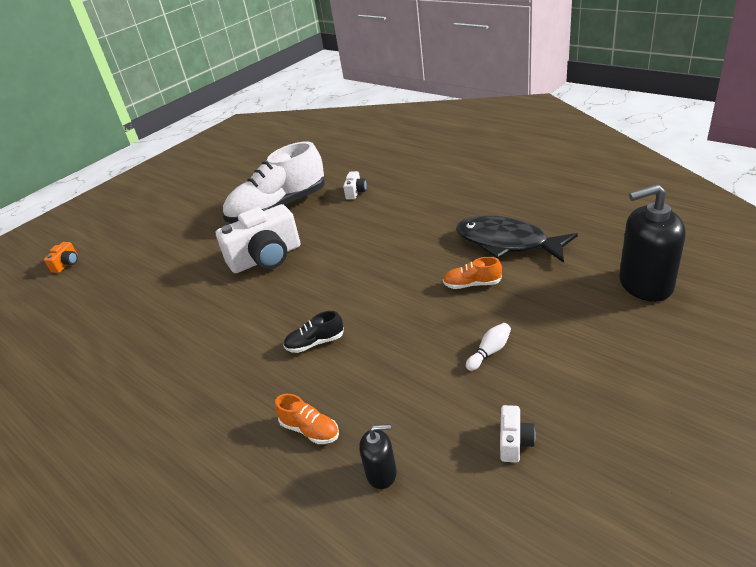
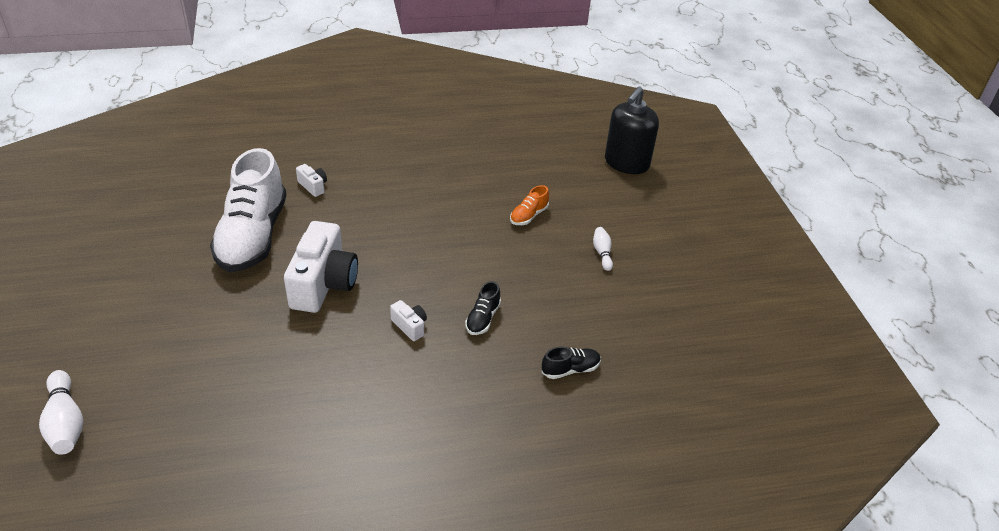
camera: 60 degrees left, 5 degrees up
(67, 264) = (66, 423): orange camera -> white bowling pin
(310, 430) = (570, 369): orange shoe -> black shoe
(381, 473) = (646, 358): black soap dispenser -> none
(507, 243) = (508, 174): black fish -> none
(514, 442) = (683, 293): white camera -> white camera (410, 326)

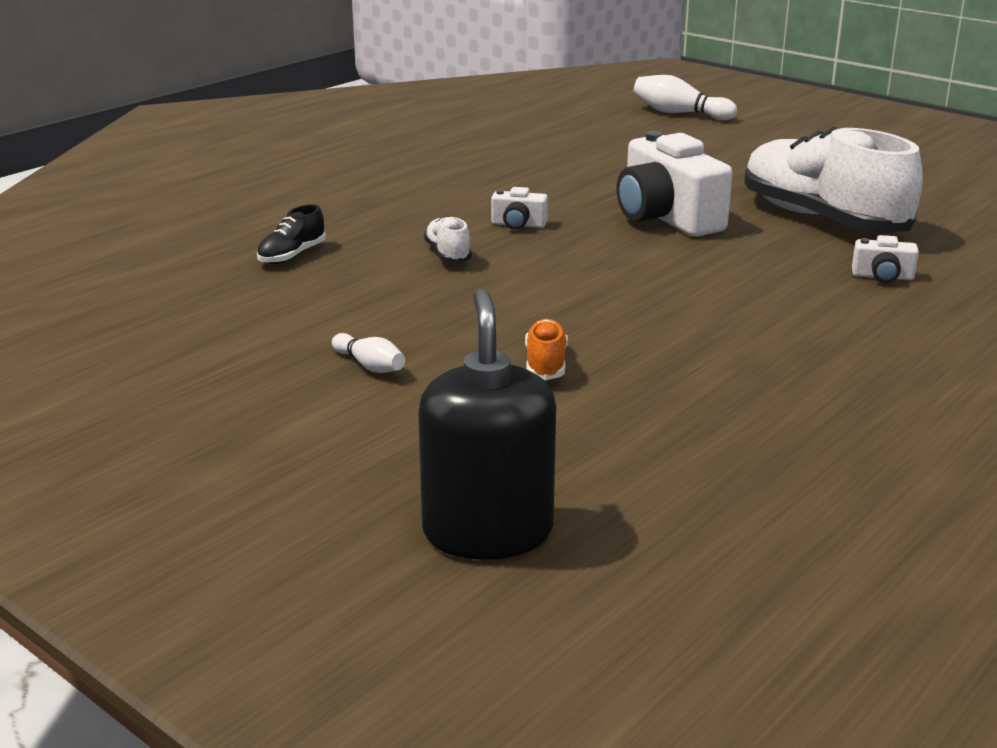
camera: 145 degrees right, 15 degrees down
(483, 318) = (448, 254): black shoe -> white shoe

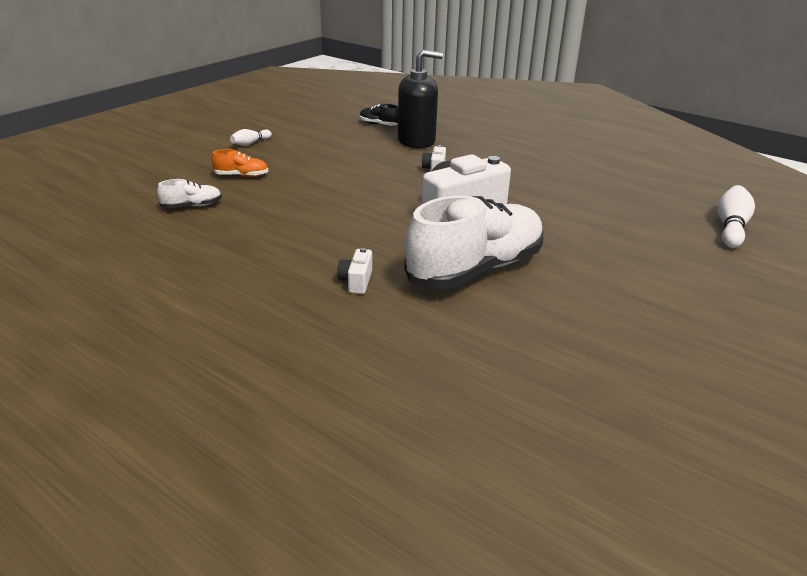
camera: 85 degrees right, 5 degrees up
(448, 254) = (384, 154): white shoe -> white shoe (192, 206)
(488, 532) = (97, 166): black soap dispenser -> black soap dispenser (416, 141)

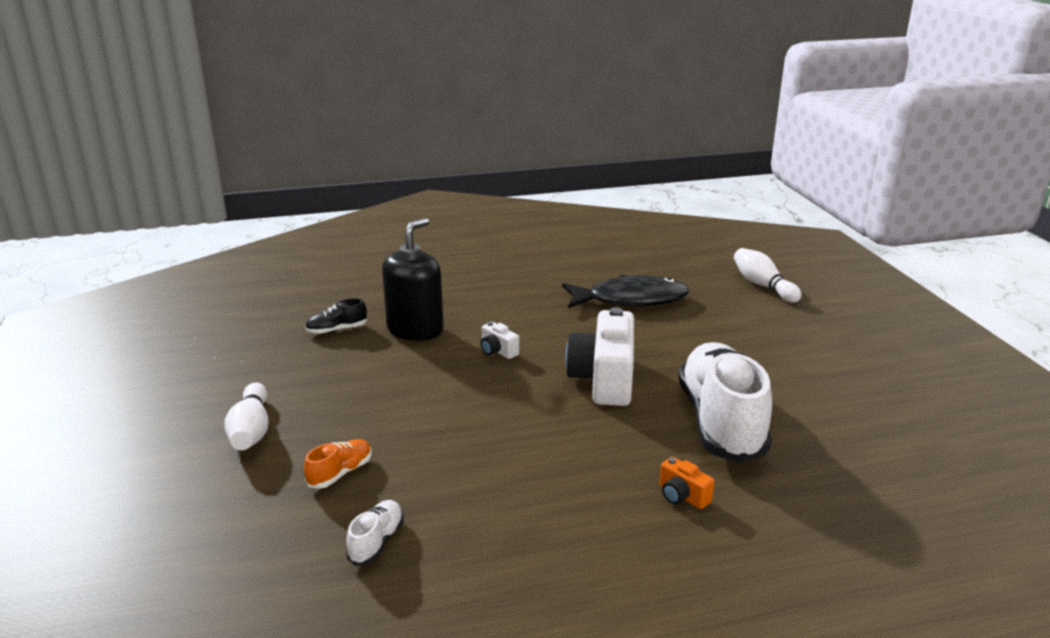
camera: 50 degrees left, 5 degrees down
(250, 143) = (251, 431): white bowling pin -> white bowling pin, size x1.67
(356, 281) = (682, 496): white camera -> orange camera
(589, 186) = (630, 300): none -> black fish

